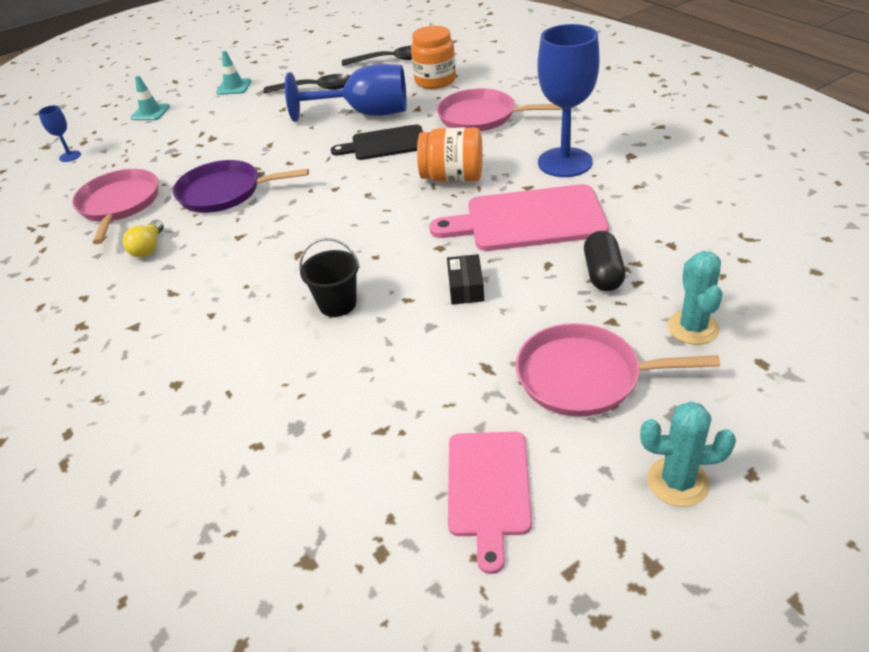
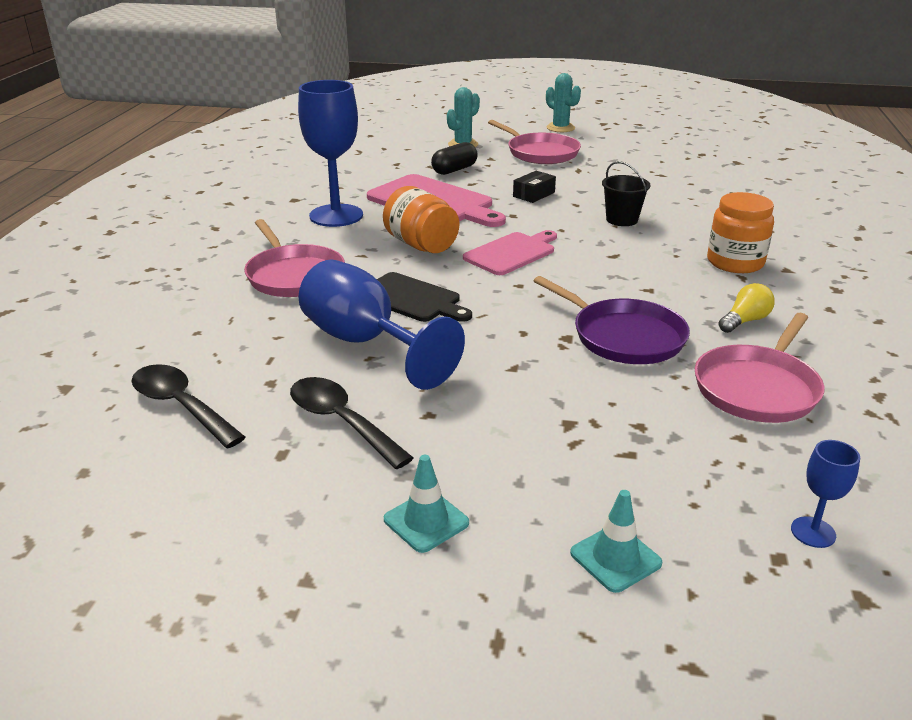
camera: 140 degrees left, 10 degrees down
(435, 81) = (226, 339): orange jar -> orange jar (735, 262)
(489, 488) = (635, 149): pink cutting board -> pink cutting board (511, 253)

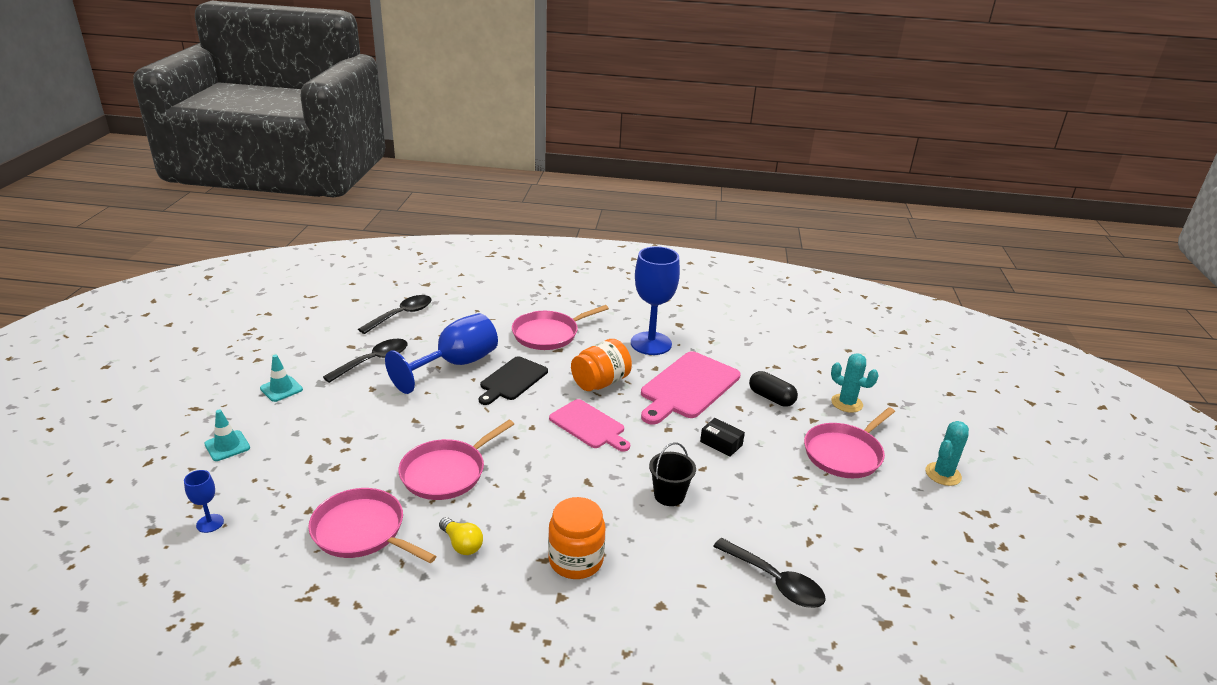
camera: 85 degrees right, 0 degrees up
(623, 336) = (446, 472): purple pan -> pink pan
(715, 189) = (775, 581): none -> black spoon

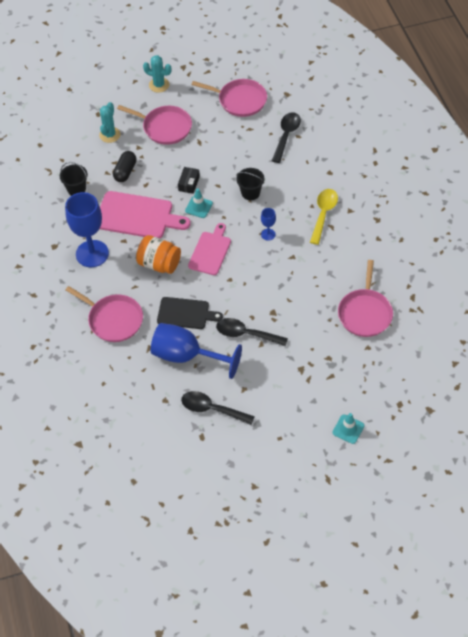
camera: 110 degrees left, 25 degrees up
(210, 523) = (407, 387): blue goblet -> blue goblet (268, 234)
(281, 389) = (277, 443): turquoise traffic cone -> turquoise traffic cone (198, 207)
(402, 315) = (139, 431): black spoon -> black spoon (246, 334)
(446, 472) = (297, 300): pink pan -> pink pan (240, 100)
(462, 544) = (344, 265): yellow light bulb -> none
(576, 560) = (323, 214): orange jar -> yellow spoon
(759, 357) = (76, 189): none -> black bucket

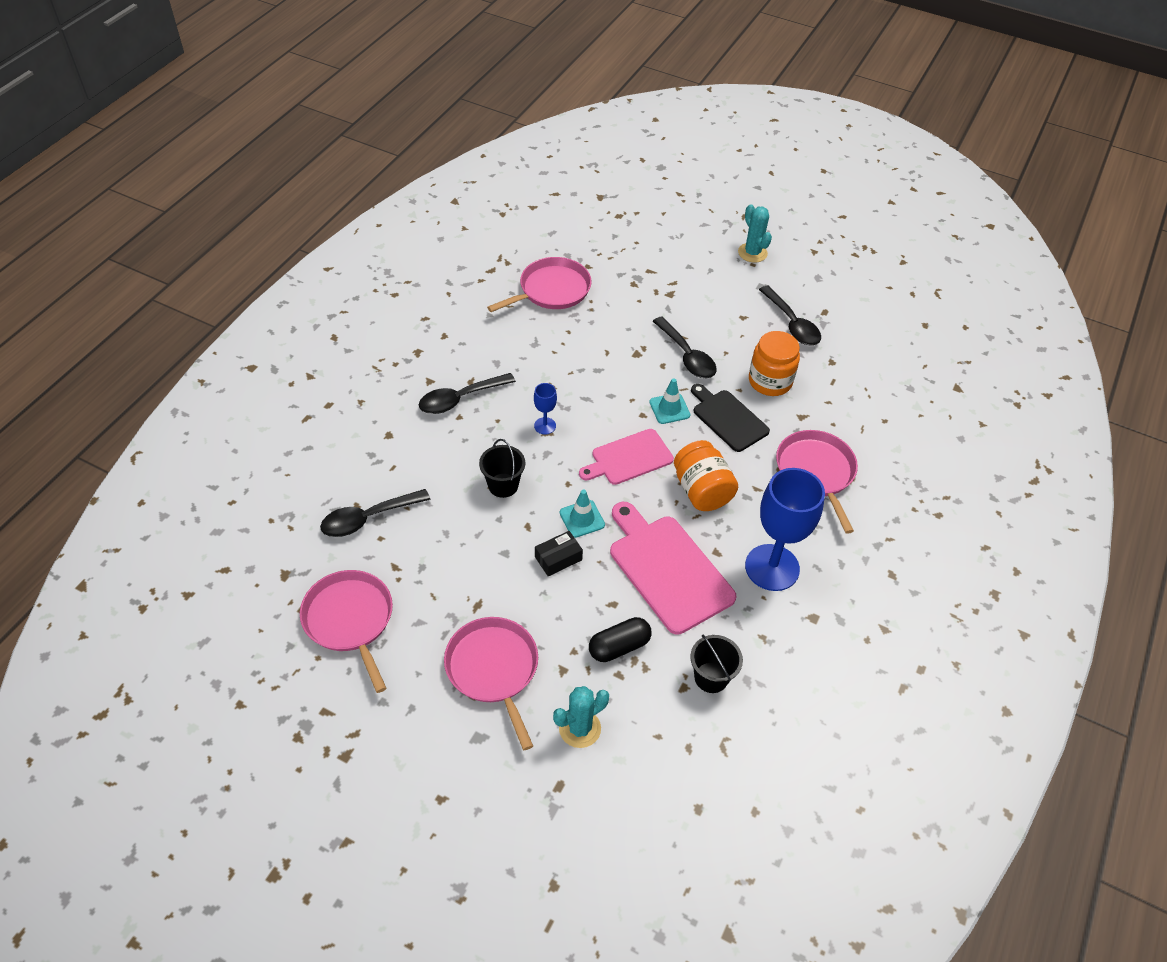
camera: 140 degrees left, 5 degrees down
(159, 85) = (417, 754): turquoise cactus -> turquoise cactus (752, 253)
(186, 356) = (770, 381): blue goblet -> orange jar
(323, 214) = (460, 399): yellow spoon -> black spoon
(348, 429) = (685, 230): turquoise traffic cone -> turquoise traffic cone (669, 408)

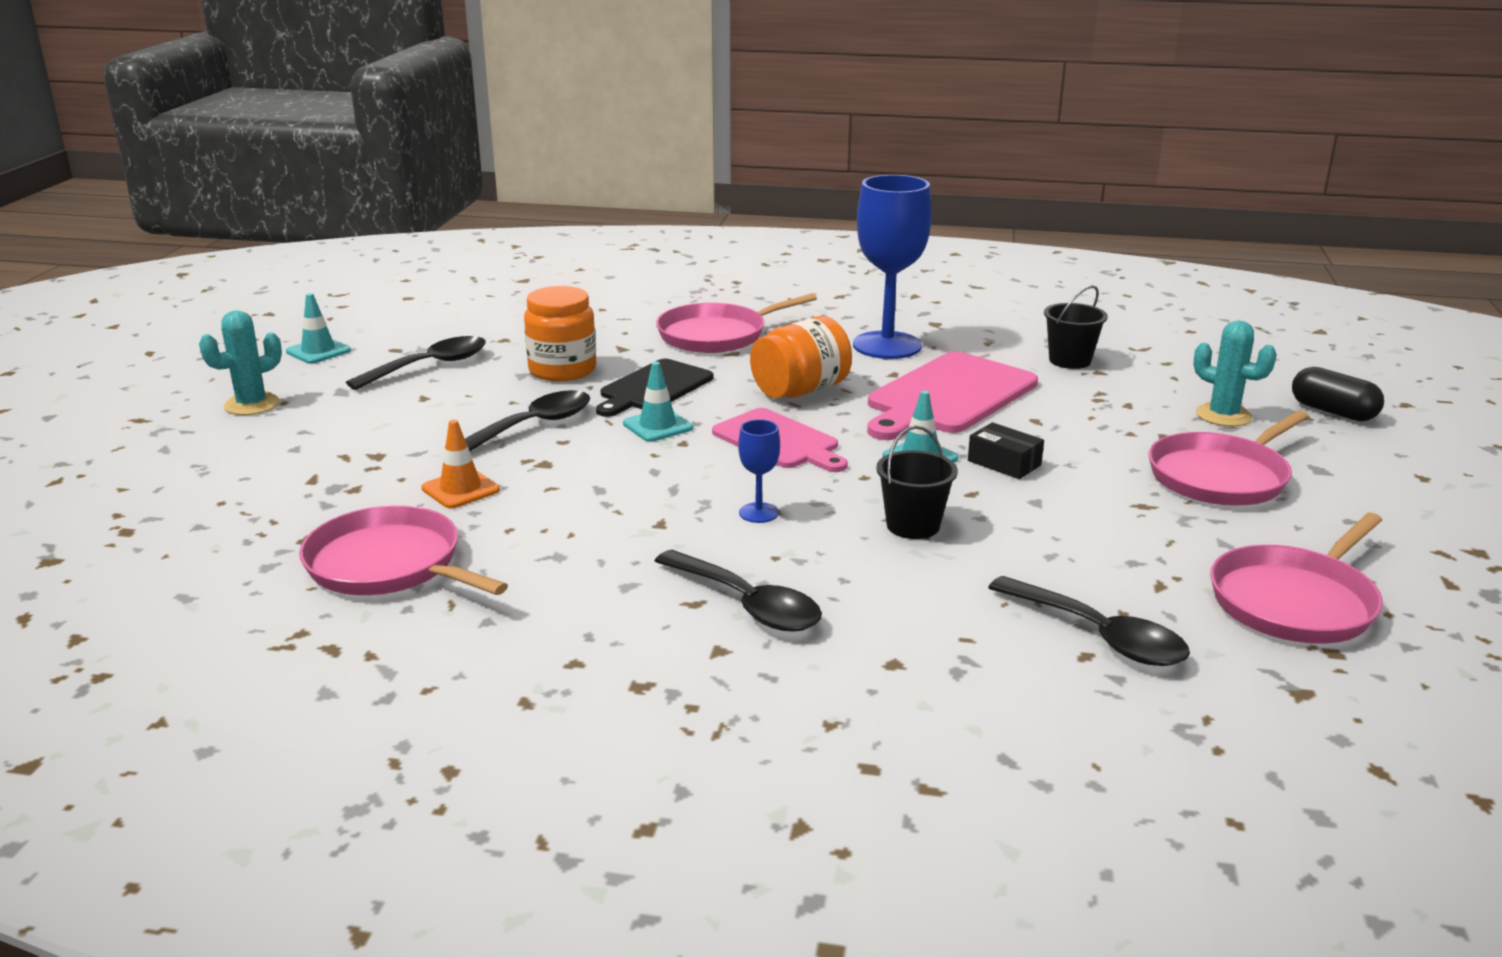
camera: 105 degrees left, 25 degrees down
(618, 319) = (460, 489): none -> orange traffic cone
(619, 646) = (1091, 409): black capsule -> black capsule (1333, 412)
(829, 280) = (318, 351): none -> turquoise traffic cone

